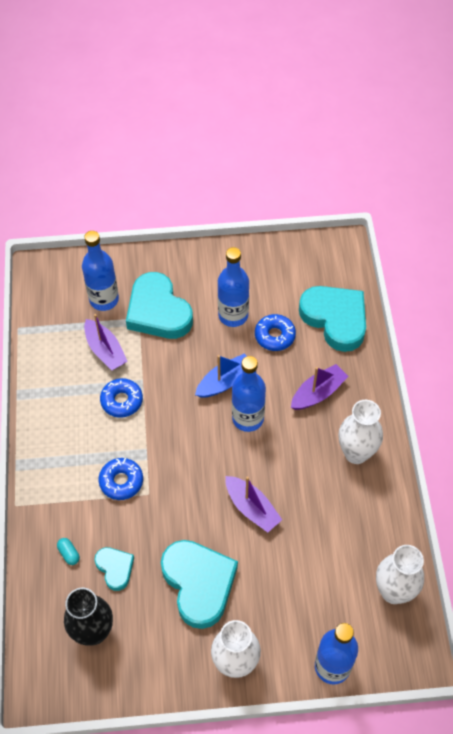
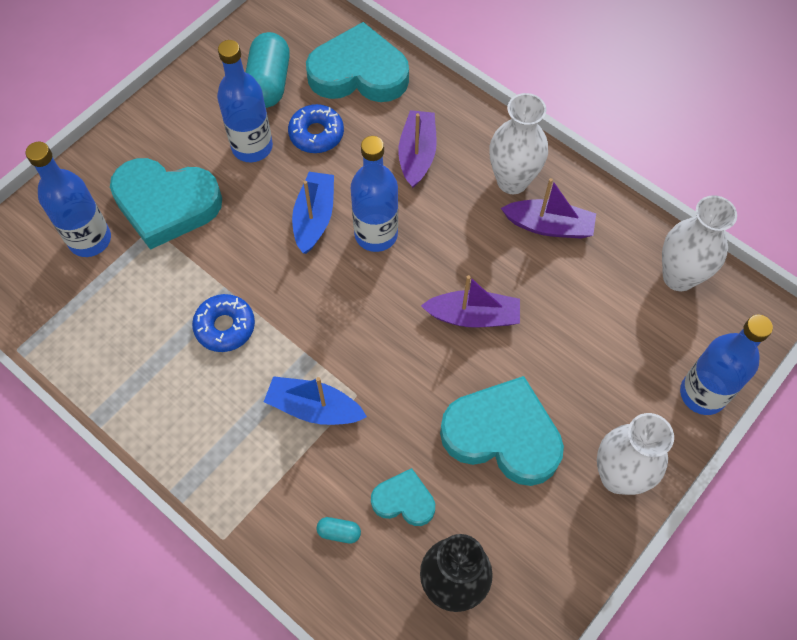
camera: 45 degrees left, 5 degrees up
(105, 350) = (149, 290): purple boat -> purple boat (549, 226)
(121, 481) = (314, 408): blue donut -> blue boat
(279, 286) = (269, 83): none -> turquoise capsule

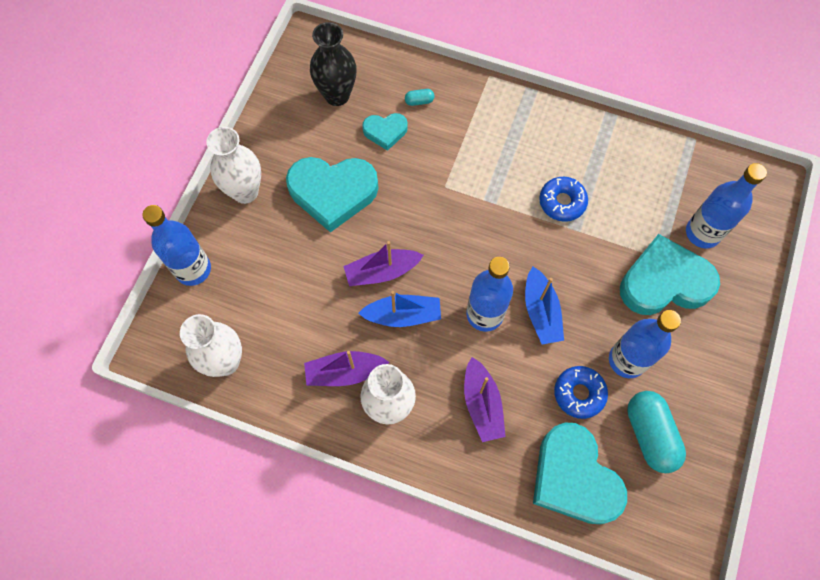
camera: 160 degrees right, 5 degrees up
(314, 408) = (470, 168): blue boat -> blue boat (403, 315)
(358, 73) = (574, 478): turquoise heart -> turquoise heart turned 75 degrees clockwise

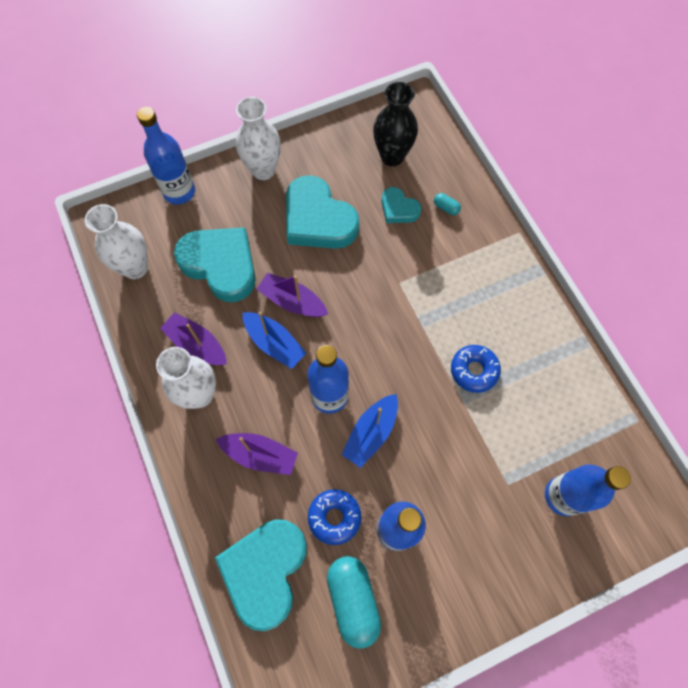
camera: 45 degrees right, 0 degrees up
(482, 404) = (260, 455): purple boat -> purple boat turned 105 degrees counterclockwise
(650, 434) = (353, 600): turquoise capsule -> turquoise capsule turned 45 degrees counterclockwise
(664, 282) = (489, 502): turquoise heart -> turquoise heart (220, 265)

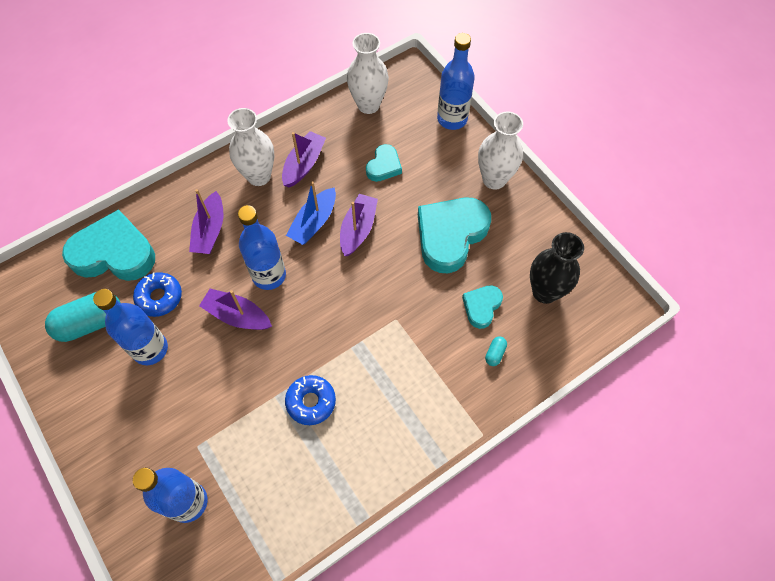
camera: 80 degrees right, 5 degrees down
(220, 265) = (384, 166): turquoise heart -> turquoise heart, size x0.51
(371, 433) = (237, 315): blue boat -> purple boat

